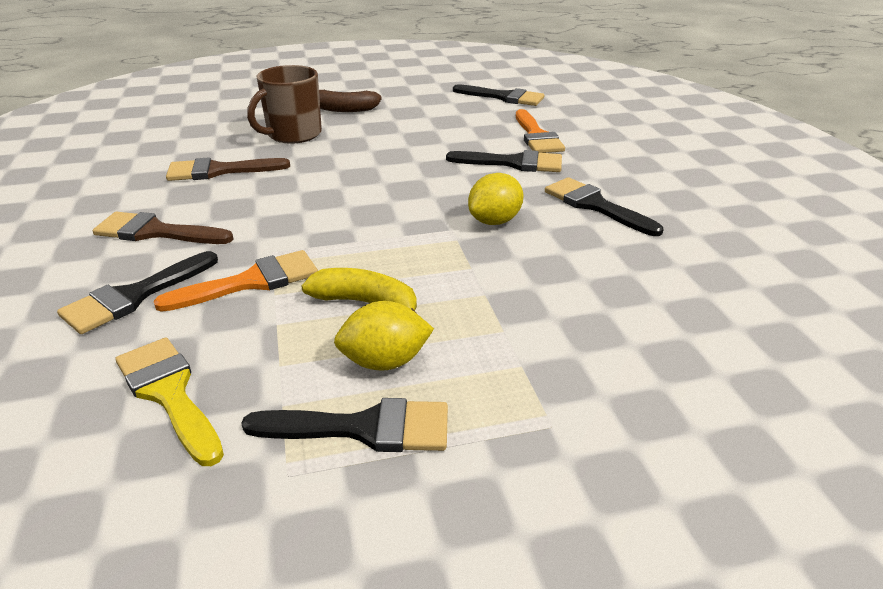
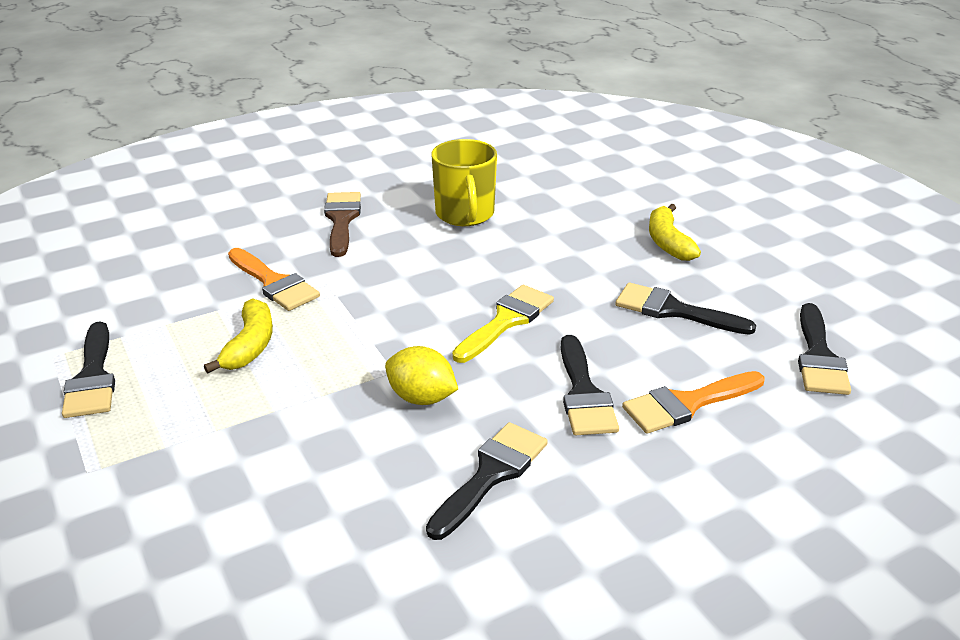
camera: 75 degrees right, 0 degrees up
(134, 296) = (247, 241): black brush -> black brush (673, 310)
(169, 393) = (134, 289): yellow brush -> yellow brush (506, 321)
(219, 171) = (465, 214): brown brush -> yellow mug
(293, 135) = (572, 229): brown mug -> none
(343, 109) = (668, 242): brown banana -> yellow banana
(385, 362) = (169, 371): yellow lemon -> none

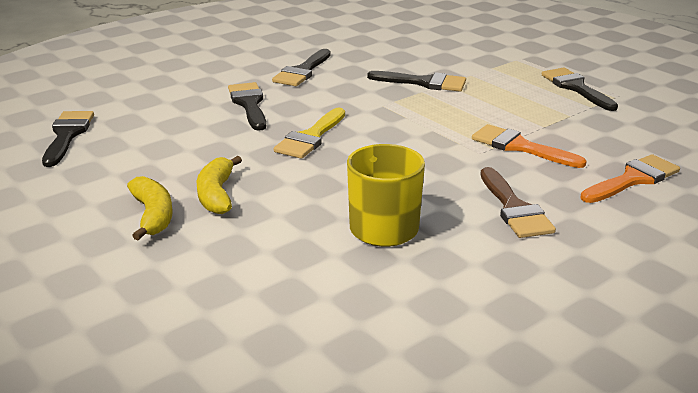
camera: 170 degrees right, 5 degrees down
(250, 345) = (493, 109): yellow banana -> yellow banana (216, 195)
(421, 398) = (356, 95): yellow lemon -> none
(673, 310) = (170, 155): black brush -> black brush (424, 83)
(687, 404) = (180, 104): orange brush -> orange brush (633, 179)

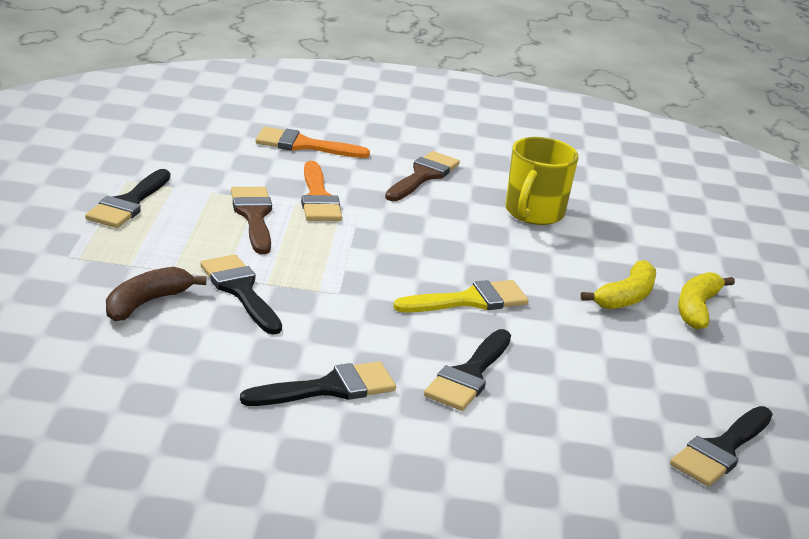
camera: 140 degrees left, 0 degrees up
(444, 60) = (146, 303): none -> brown banana
(515, 116) = (254, 216): none -> brown brush

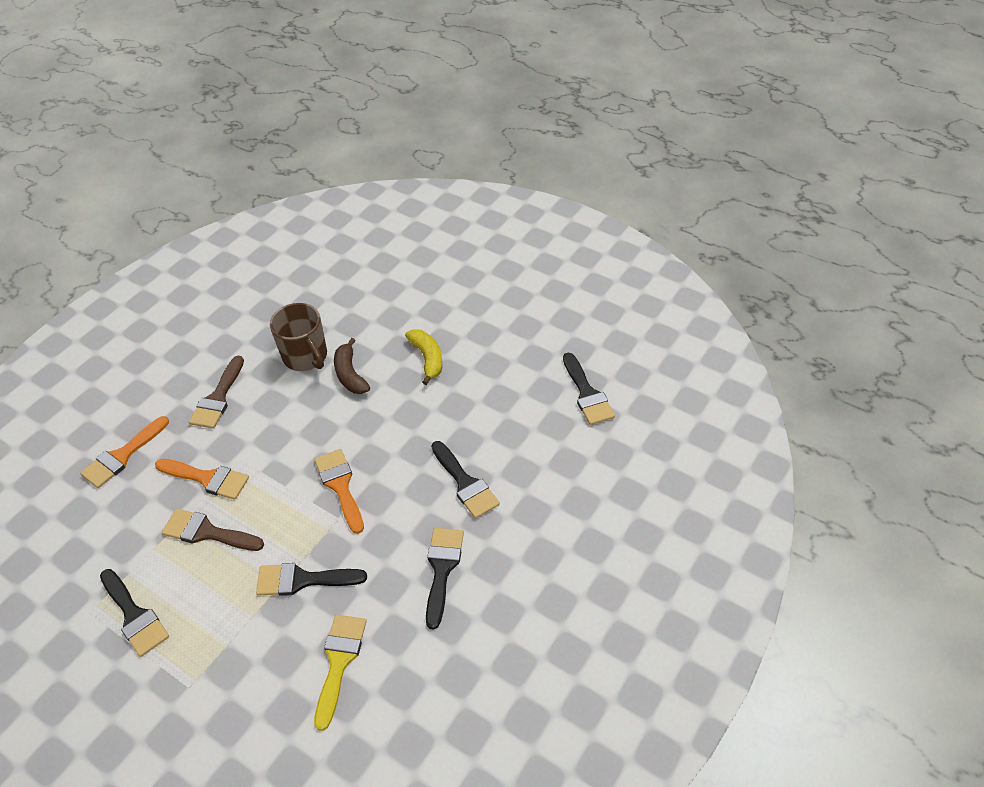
camera: 55 degrees left, 20 degrees up
(146, 303) = (285, 650): brown banana -> brown banana (350, 374)
(382, 282) = (340, 486): none -> orange brush
(423, 176) = (218, 398): brown brush -> brown brush turned 135 degrees counterclockwise
(470, 300) = (387, 444): yellow brush -> yellow brush (339, 662)
(533, 213) = (306, 357): yellow mug -> brown mug
(697, 308) = (457, 330): yellow banana -> none

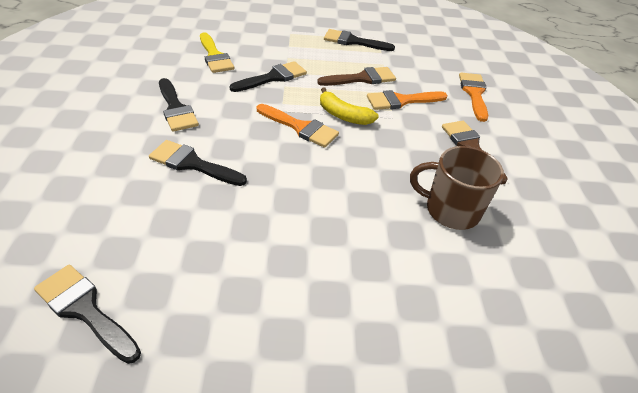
camera: 140 degrees right, 5 degrees down
(350, 374) = (388, 211): brown banana -> none
(427, 358) = (325, 265): yellow banana -> yellow banana (343, 115)

